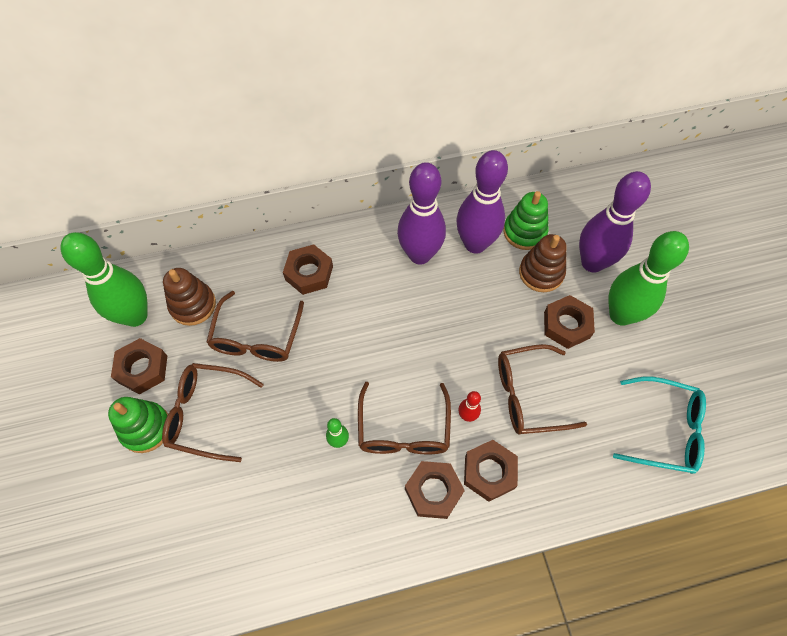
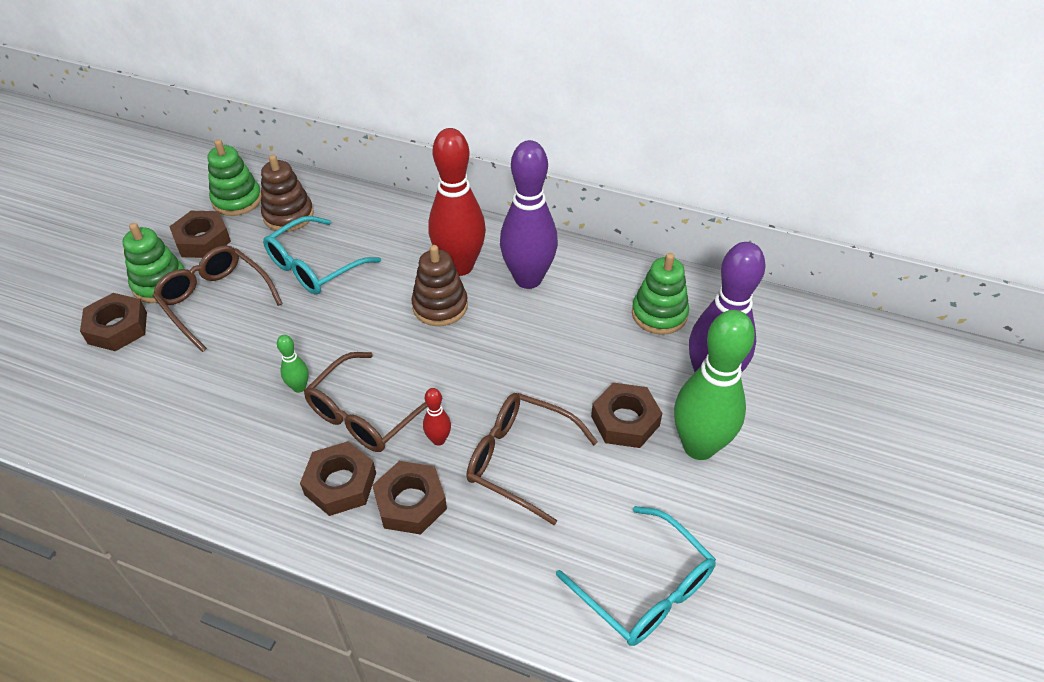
camera: 35 degrees right, 15 degrees down
(135, 316) = (237, 200): green bowling pin -> green stacking toy
(256, 337) = (314, 267): brown glasses -> turquoise glasses
(309, 273) = (409, 241): brown nut -> brown nut (117, 328)
(364, 272) = (459, 266): none -> red bowling pin
(475, 244) = (594, 298): purple bowling pin -> none
(541, 273) = (642, 359): brown stacking toy -> brown stacking toy (440, 306)

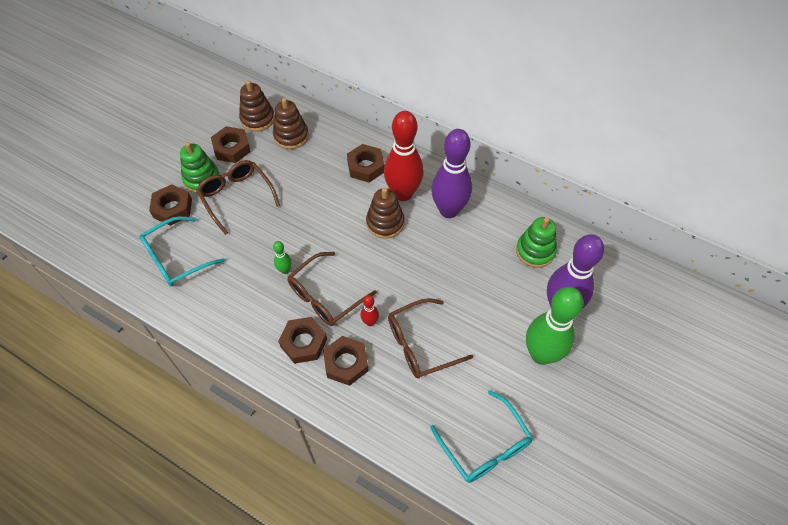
camera: 10 degrees right, 10 degrees up
(237, 200) = (257, 119): green stacking toy -> brown stacking toy
(314, 267) = (304, 180): turquoise glasses -> turquoise glasses (176, 258)
(519, 459) = (420, 344): brown glasses -> brown glasses turned 60 degrees counterclockwise
(625, 421) = (495, 328): brown nut -> brown nut (366, 167)

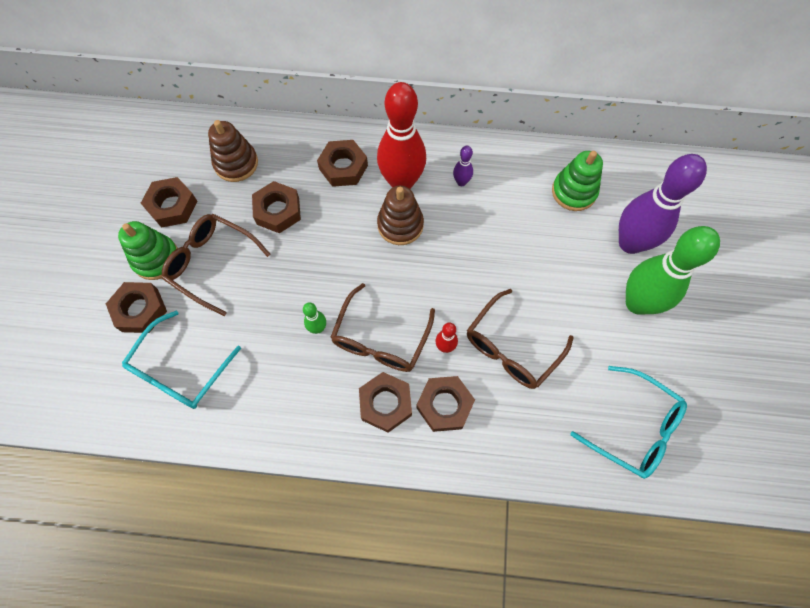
camera: 25 degrees left, 10 degrees up
(257, 119) = (183, 157): brown stacking toy -> none
(302, 179) = (278, 211): none -> brown nut
(449, 210) = (461, 182): purple bowling pin -> purple bowling pin, size x0.42

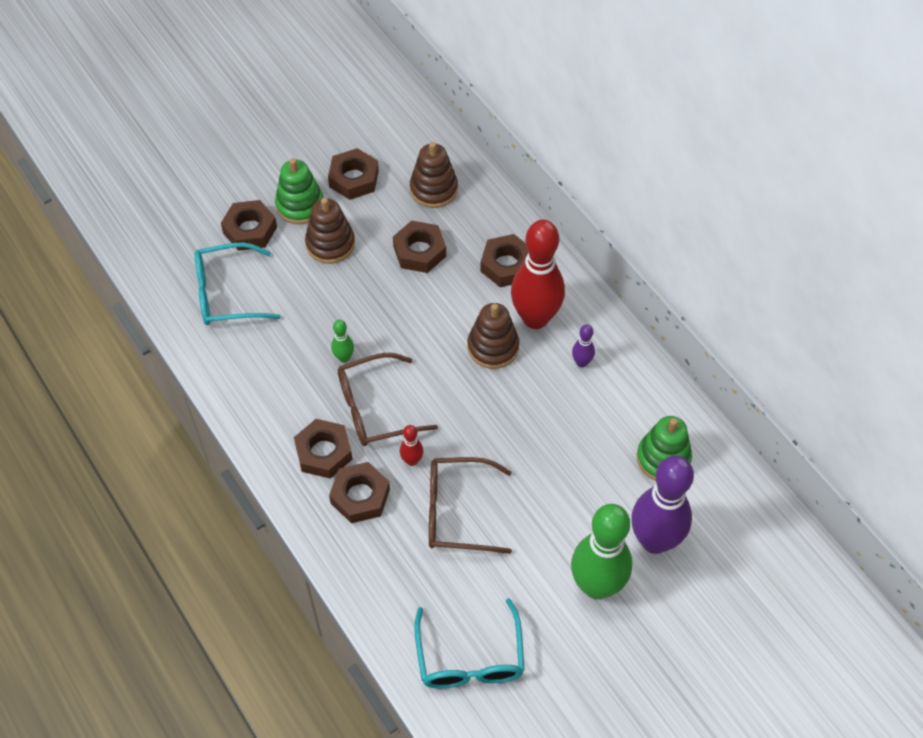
camera: 50 degrees right, 10 degrees down
(211, 264) = (330, 244): brown glasses -> brown stacking toy

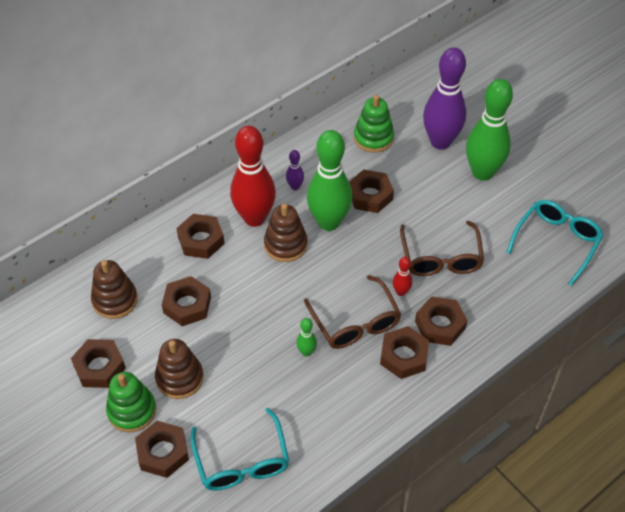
camera: 95 degrees left, 5 degrees down
(470, 658) = (556, 242): turquoise glasses -> turquoise glasses turned 45 degrees counterclockwise
(523, 394) = (329, 222): none -> green bowling pin
(563, 443) = (370, 195): none -> brown nut

